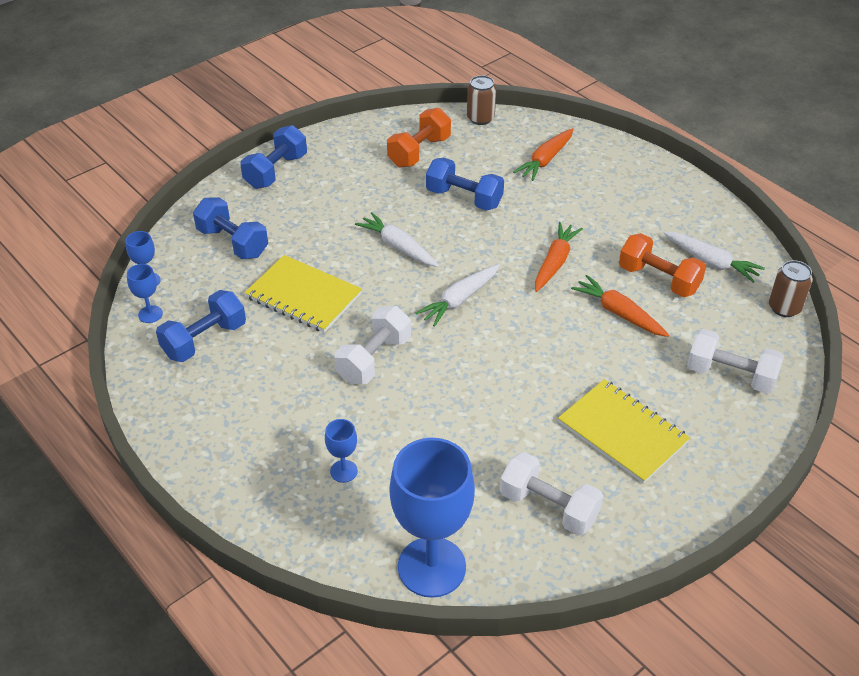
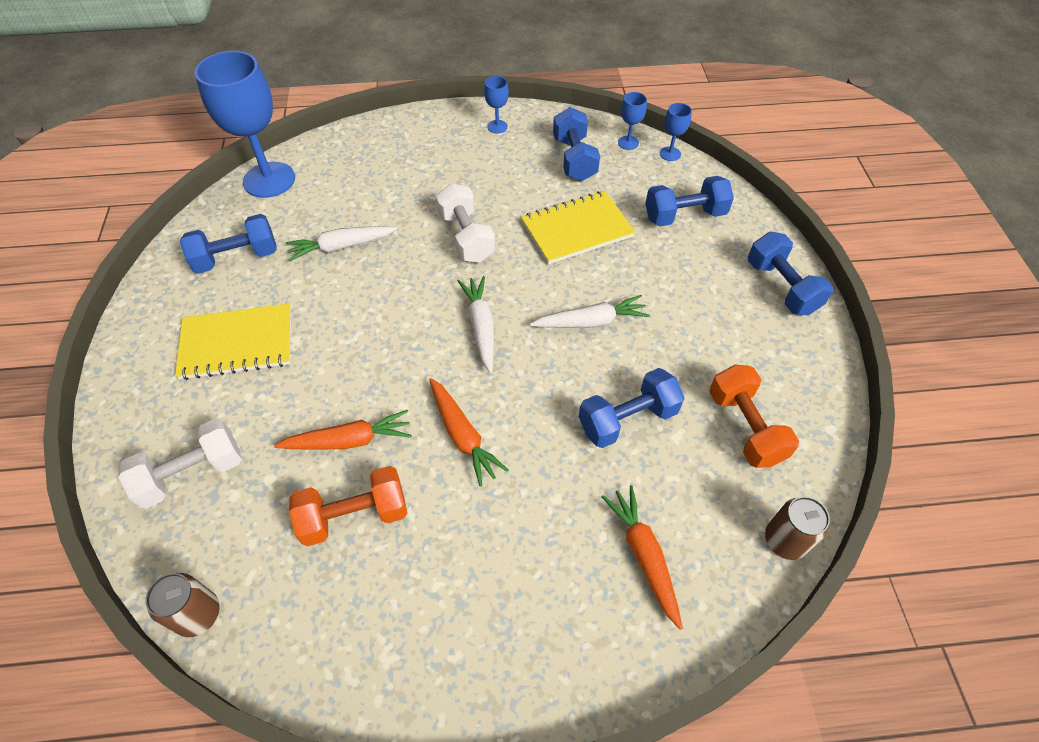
camera: 125 degrees right, 10 degrees up
(343, 471) = (382, 175): blue goblet -> blue goblet (497, 126)
(548, 507) = (237, 258): white dumbbell -> blue dumbbell
(711, 262) = (326, 598): white carrot -> white carrot (341, 247)

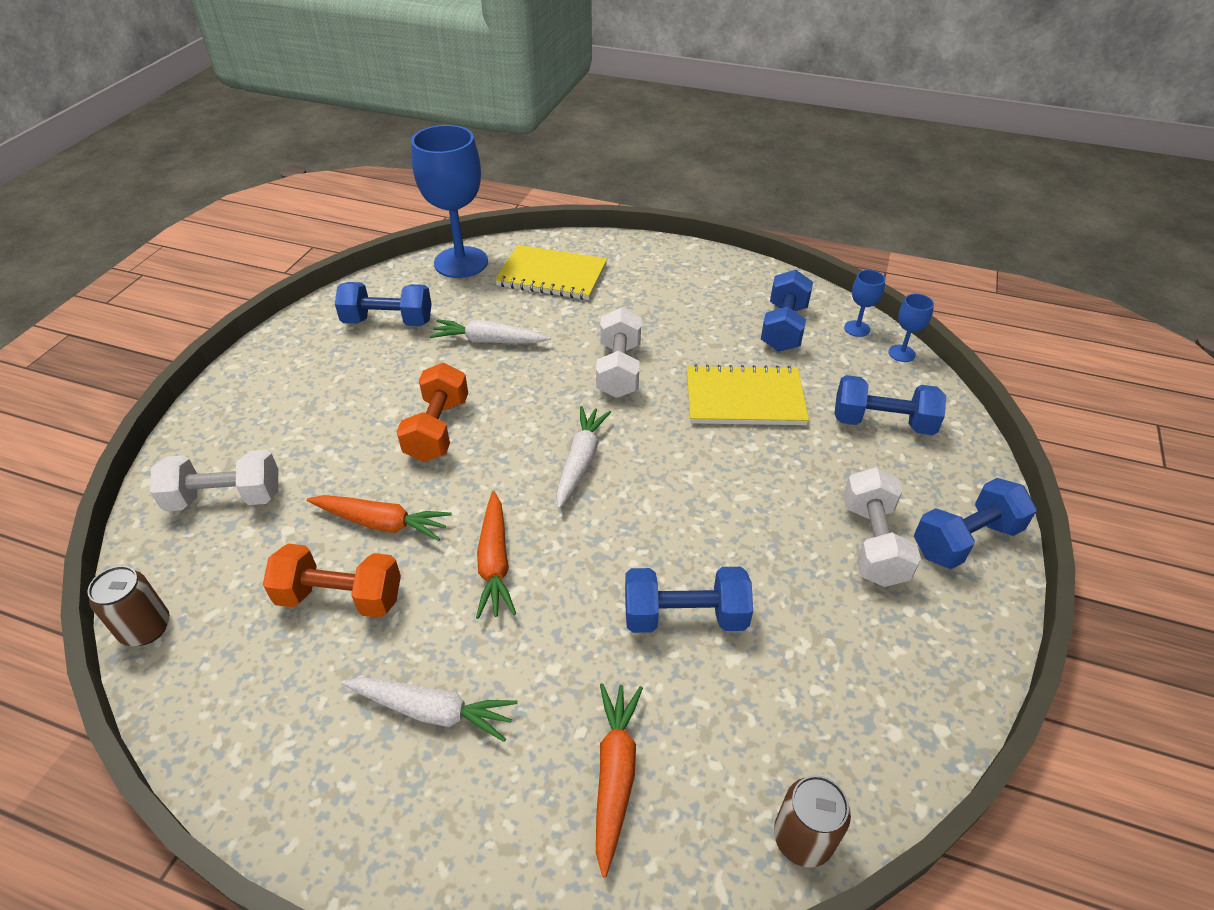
camera: 25 degrees right, 10 degrees down
(237, 343) = (339, 397): yellow notebook -> yellow notebook (552, 275)
(497, 126) = (716, 274): blue goblet -> none
(591, 321) = (704, 497): white carrot -> white carrot (432, 711)
(724, 312) = (873, 543): none -> white dumbbell
(745, 427) = (826, 682): orange dumbbell -> orange dumbbell (438, 429)
(781, 287) = (965, 540): blue dumbbell -> blue dumbbell turned 60 degrees clockwise

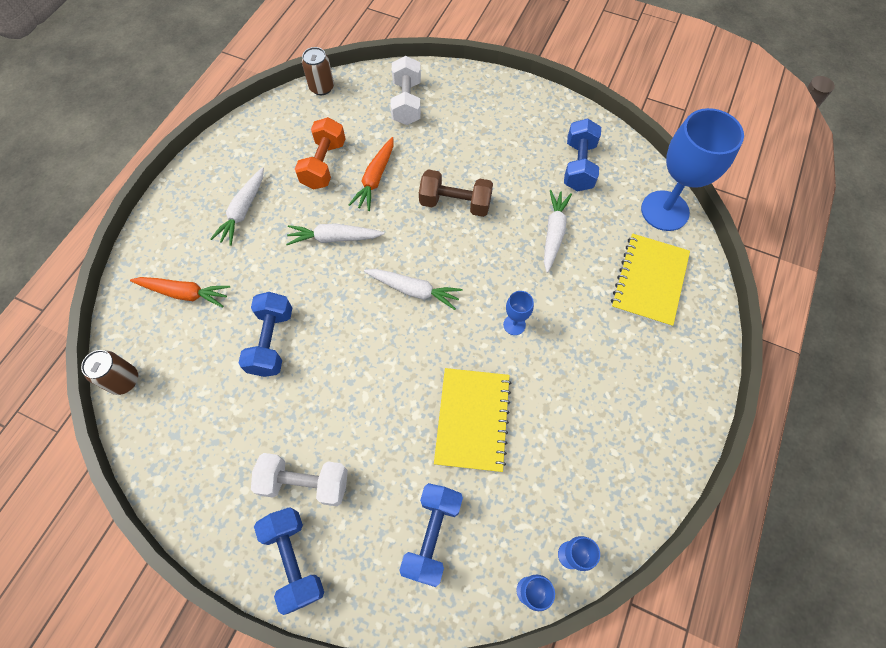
camera: 95 degrees right, 20 degrees up
(438, 429) = (455, 203): orange dumbbell -> brown dumbbell
(495, 562) = (334, 238): orange carrot -> white carrot
(619, 370) = (514, 325): white dumbbell -> blue goblet
(783, 328) = (571, 478): blue dumbbell -> none

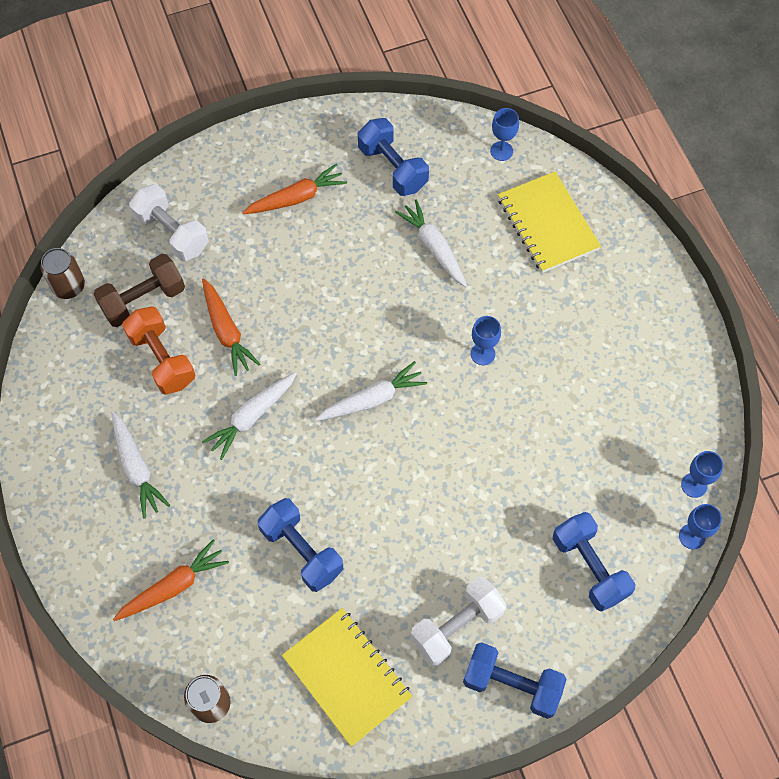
camera: 45 degrees left, 0 degrees up
(455, 203) = (324, 292): brown dumbbell -> brown dumbbell (143, 300)
(472, 420) = (529, 457): yellow notebook -> yellow notebook (347, 677)
(499, 138) = (296, 198): none -> orange carrot
(664, 211) = (501, 151): blue goblet -> blue goblet, size x0.43

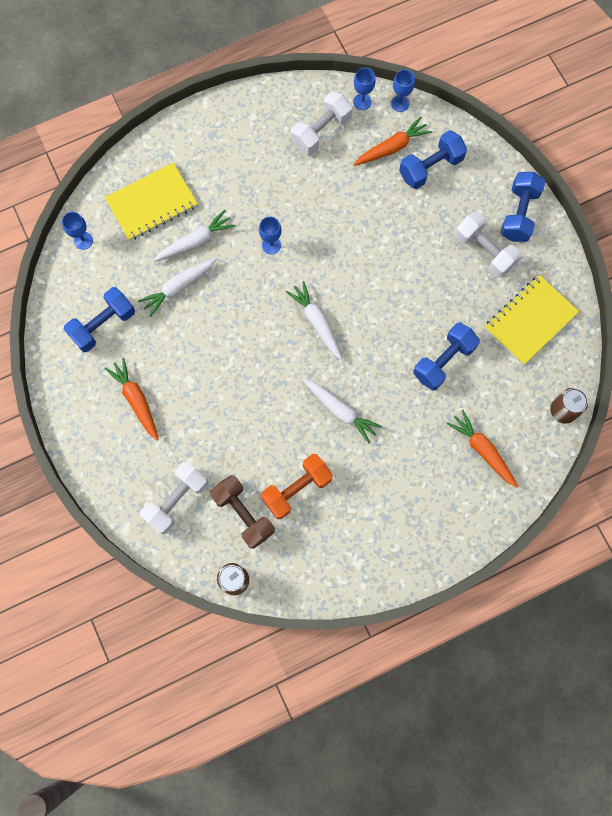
camera: 95 degrees left, 10 degrees up
(137, 468) = (393, 493): white carrot -> white carrot (195, 241)
(227, 331) = (267, 441): orange carrot -> orange carrot (392, 147)
(647, 427) = (321, 131): none -> white dumbbell

